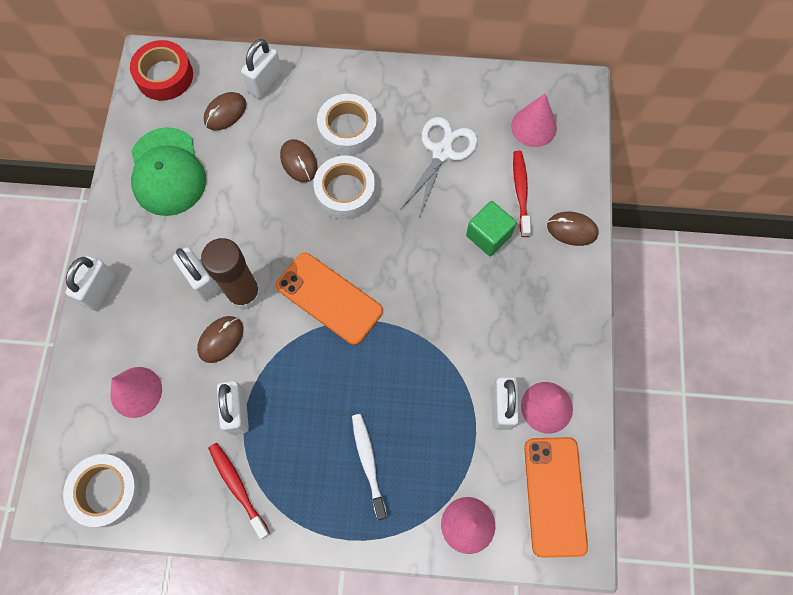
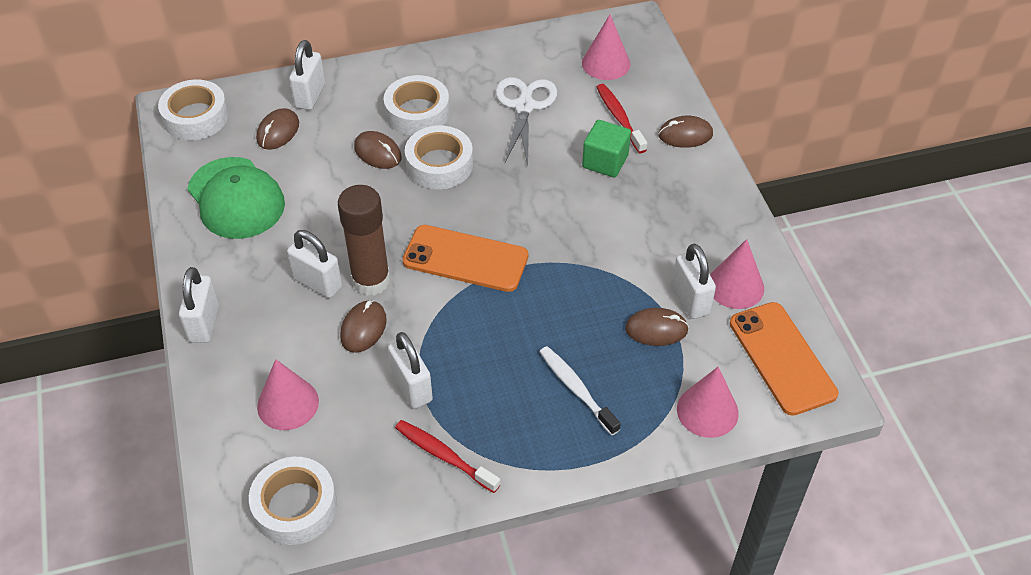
camera: 20 degrees left, 20 degrees down
(164, 76) = (195, 117): red tape -> white tape
(459, 427) = (656, 329): none -> brown mouse

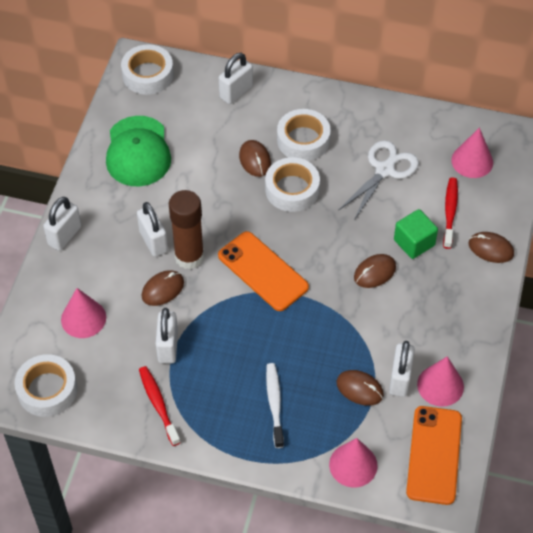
camera: 30 degrees right, 5 degrees up
(278, 131) = (196, 111): brown mouse -> brown mouse (374, 272)

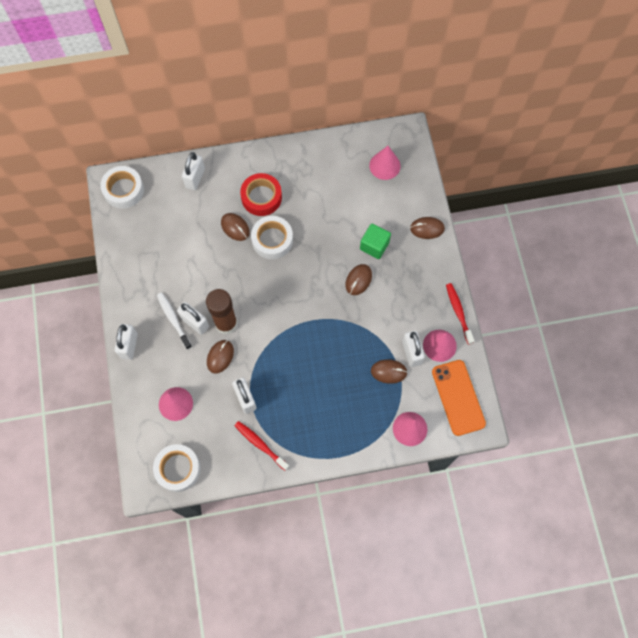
camera: 25 degrees left, 15 degrees up
(138, 152) = (148, 256): green cap -> none
(263, 271) = (282, 312): orange phone -> none
(274, 403) = (338, 408): white toothbrush -> white toothbrush (173, 319)
(303, 140) = (261, 197): white tape -> red tape
(384, 170) = (329, 198): white scissors -> none
(450, 212) = (387, 212): red toothbrush -> red toothbrush (458, 312)

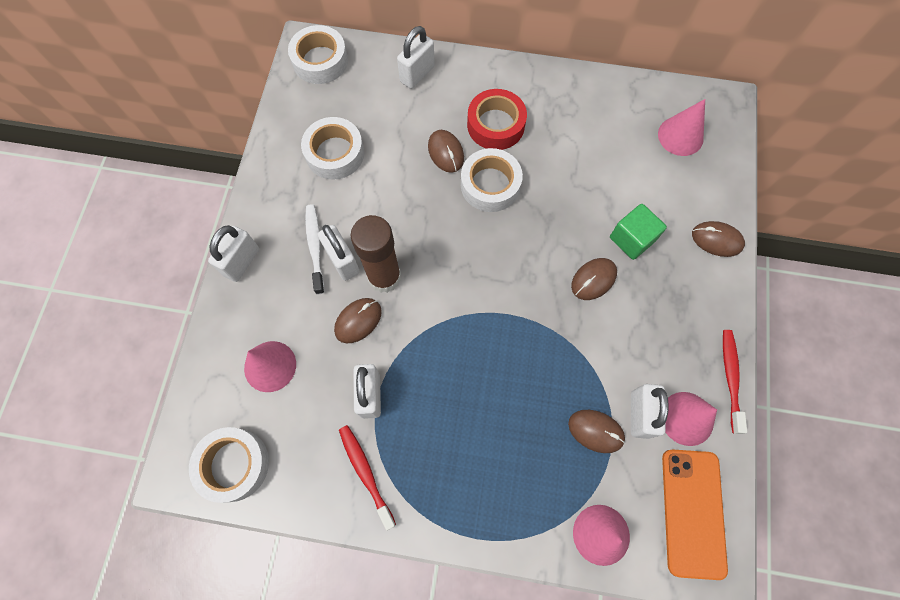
camera: 20 degrees right, 0 degrees up
(161, 252) = (335, 153): none -> white tape

